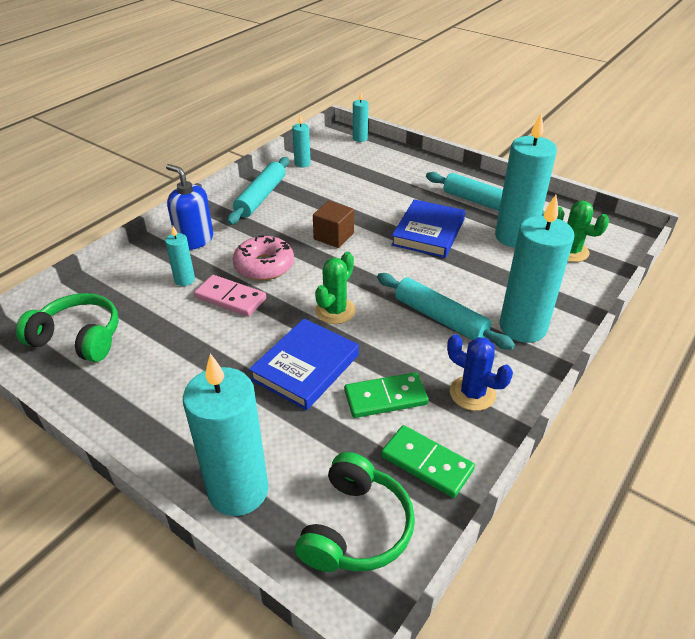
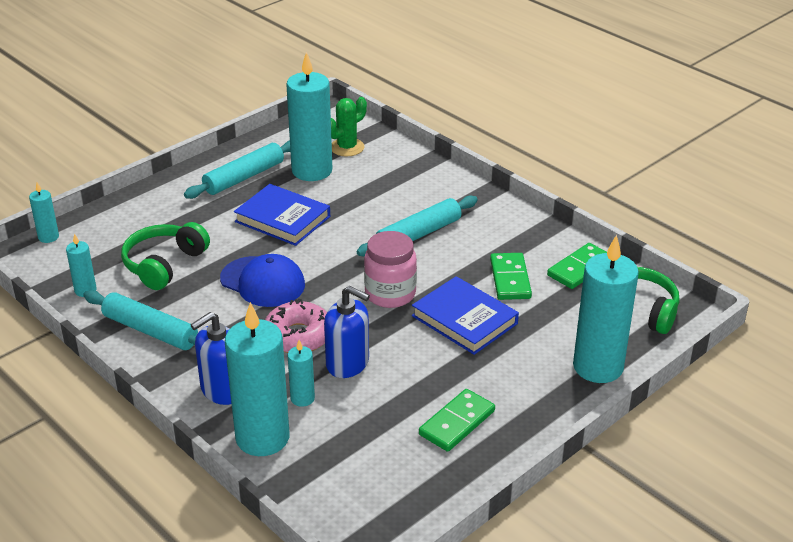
camera: 80 degrees left, 5 degrees down
(78, 338) = (382, 482): green headphones -> green headphones (164, 264)
(149, 377) = (457, 423): none -> green domino
(230, 298) = (348, 363): pink domino -> blue soap dispenser
(333, 236) = (263, 282): brown cube -> blue cap
(335, 311) = (390, 294): green cactus -> pink jar
(472, 393) = (513, 234): blue cactus -> none
(522, 327) = (441, 194): turquoise candle -> turquoise candle (262, 438)

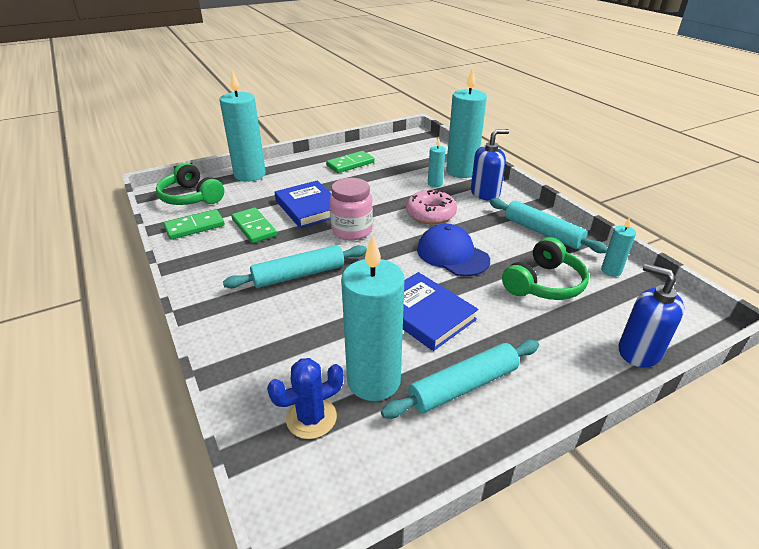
camera: 165 degrees left, 0 degrees up
(48, 237) = (683, 335): turquoise candle -> none
(347, 147) = (311, 418): green cactus -> blue cactus
(348, 363) = (401, 195): blue soap dispenser -> blue soap dispenser (639, 351)
(510, 279) = (254, 227): green domino -> green domino turned 45 degrees counterclockwise

